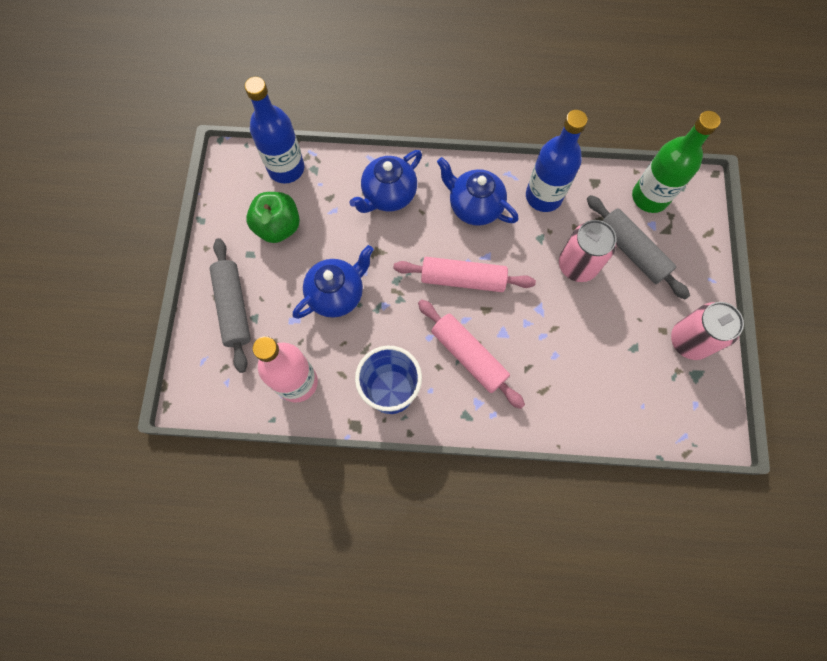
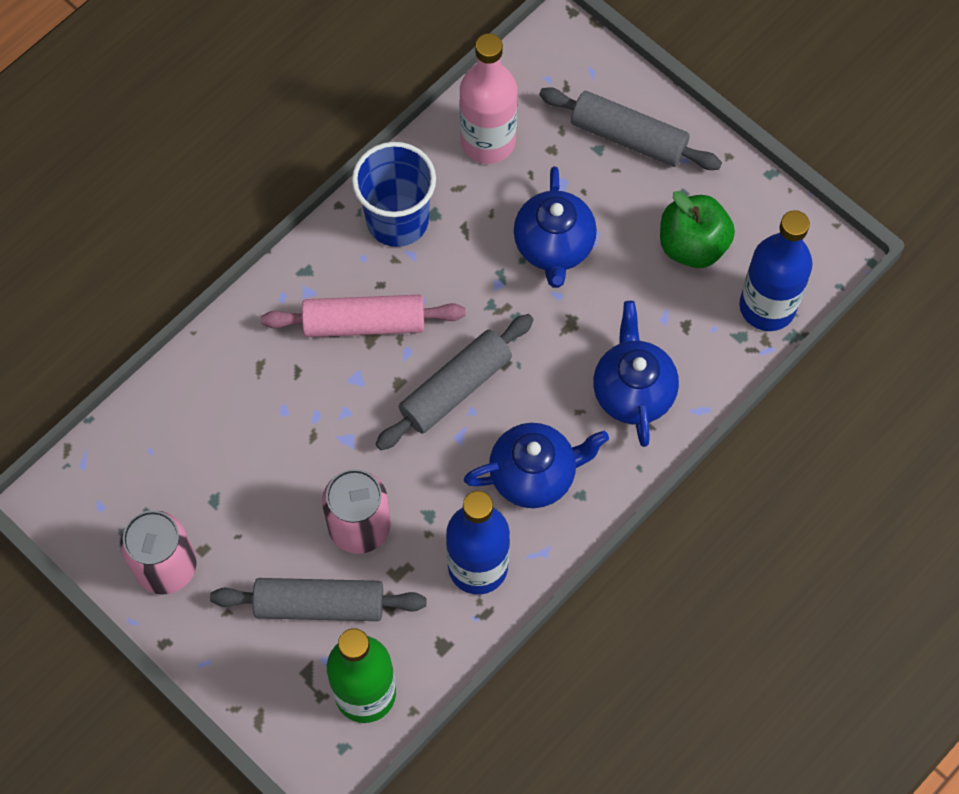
camera: 130 degrees right, 5 degrees down
(463, 279) = (455, 388): pink rolling pin -> grey rolling pin

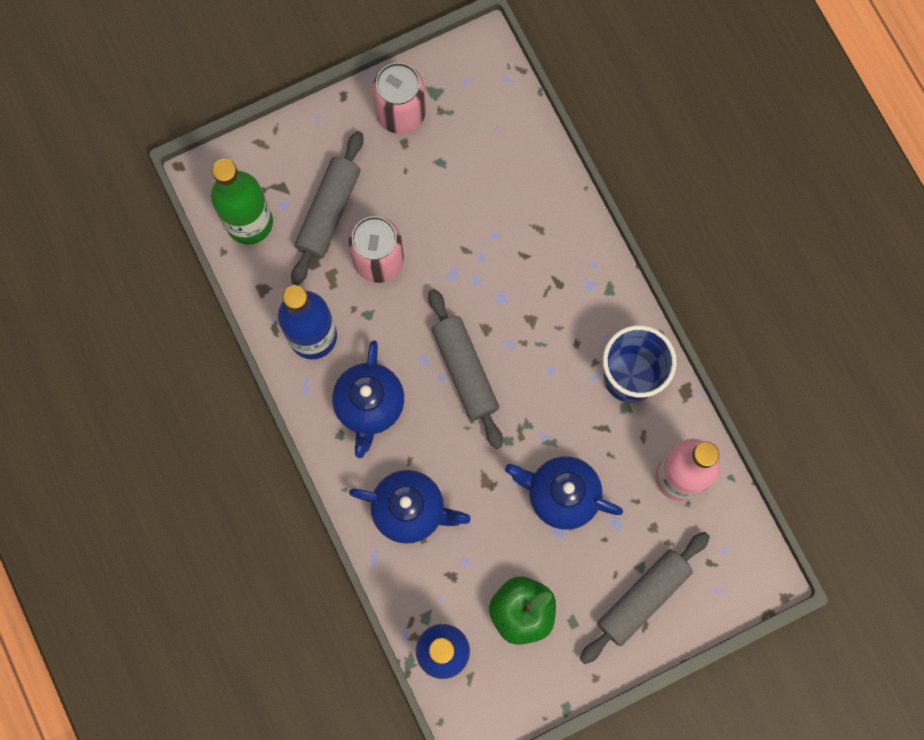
camera: 110 degrees right, 10 degrees up
(364, 323) = (547, 319): pink rolling pin -> none

